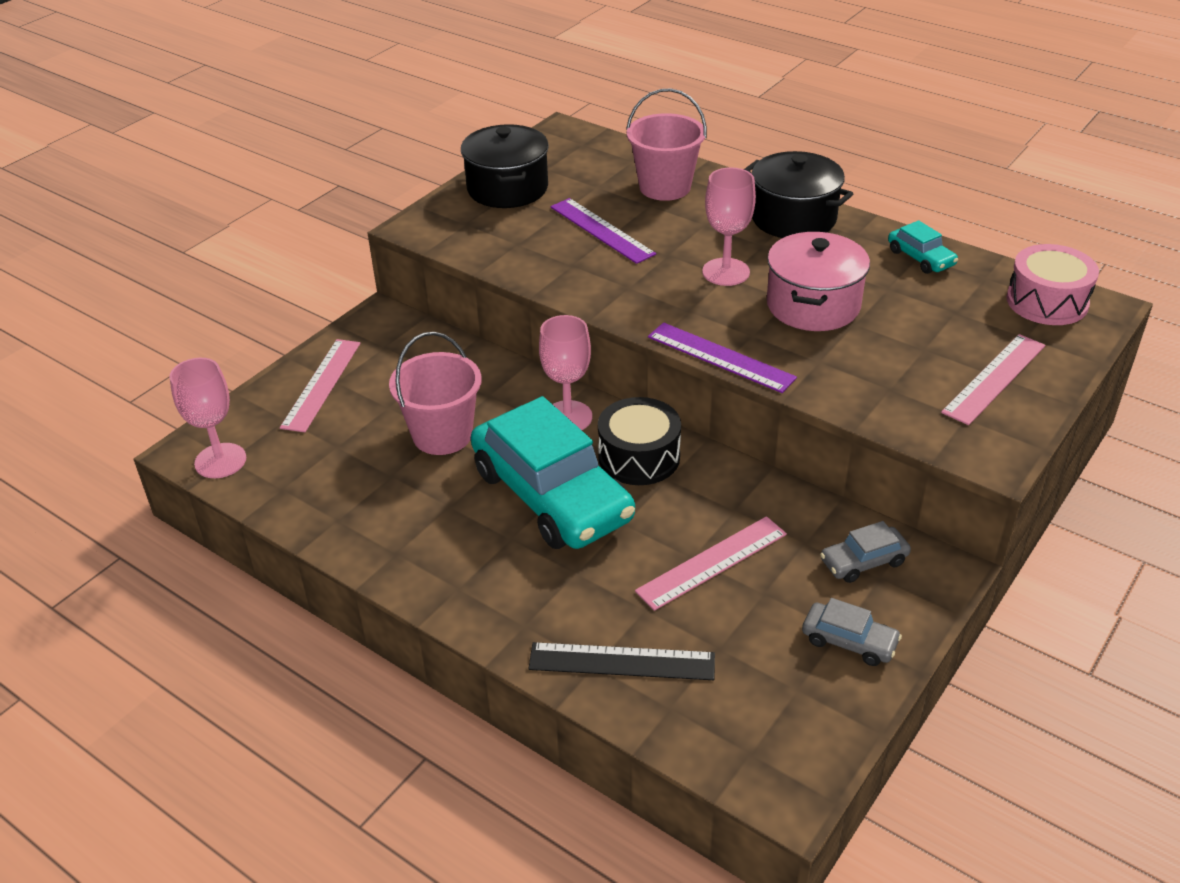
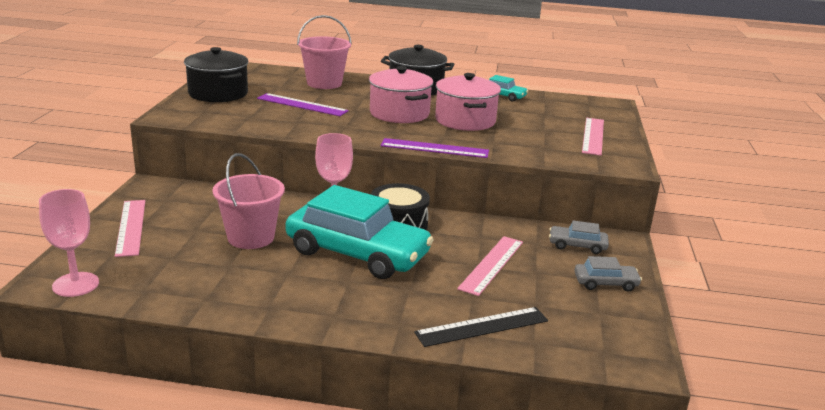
camera: 30 degrees left, 15 degrees down
(726, 272) = (399, 113): pink goblet -> pink pot
(863, 561) = (577, 245): grey car -> grey car turned 60 degrees clockwise
(1047, 302) = (585, 104): pink drum -> none

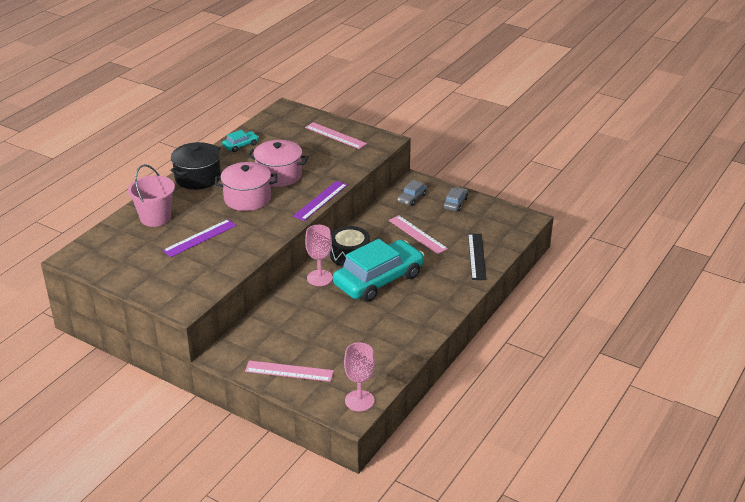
camera: 65 degrees left, 10 degrees up
(218, 93) = (144, 275): black pot -> none
(251, 237) = (335, 319): pink bucket -> none

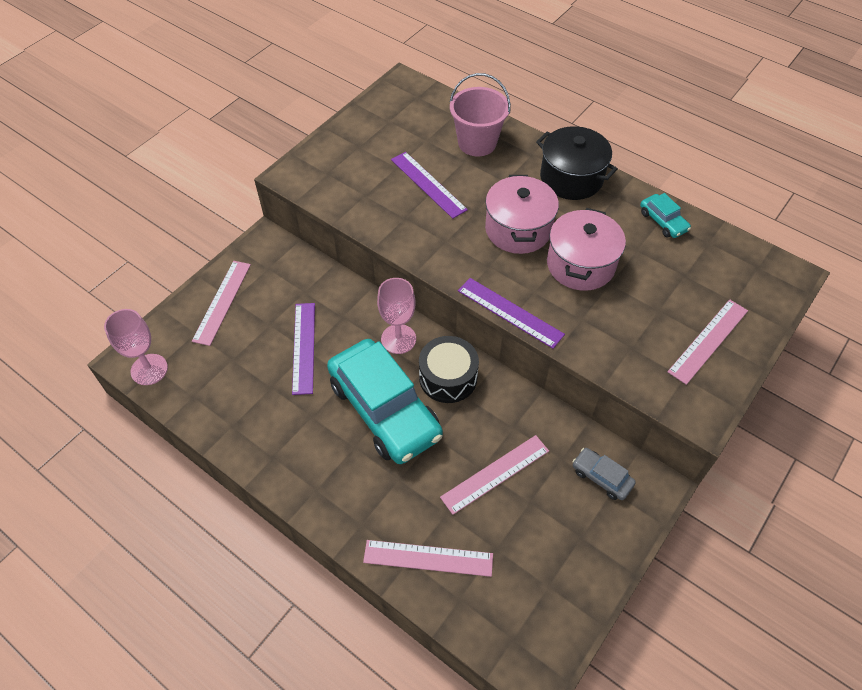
camera: 95 degrees right, 20 degrees up
(331, 322) = (303, 347): none -> purple ruler
(455, 203) = (587, 546): grey car -> none
(476, 256) = (428, 558): black ruler -> pink ruler

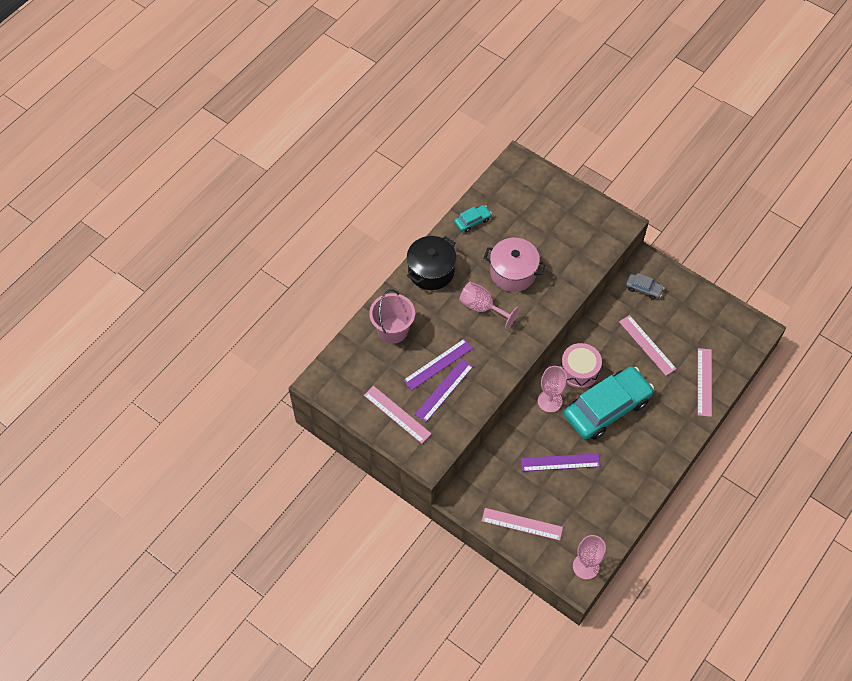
camera: 90 degrees left, 5 degrees up
(448, 377) = (579, 370): black drum -> pink drum
(510, 312) = (555, 316): purple ruler -> purple ruler (444, 390)
(518, 229) = (482, 307): pink pot -> pink goblet
(601, 477) = (643, 289): grey car -> grey car turned 105 degrees counterclockwise
(708, 340) = (570, 212): pink ruler -> pink ruler (397, 414)

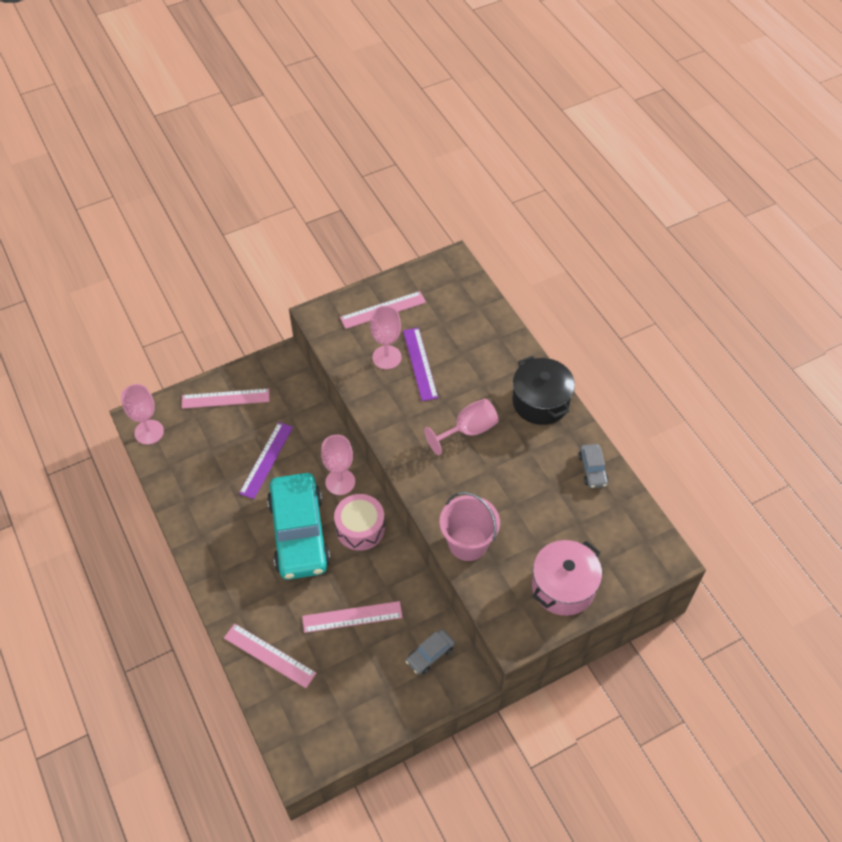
camera: 115 degrees right, 5 degrees down
(393, 330) = (482, 341): pink bucket -> pink bucket (468, 543)
(444, 390) = (386, 357): purple ruler -> pink goblet
(472, 221) = (592, 469): turquoise car -> grey car
(513, 273) = (499, 480): pink pot -> pink pot (563, 587)
(522, 524) = (225, 398): pink ruler -> pink ruler turned 45 degrees clockwise

